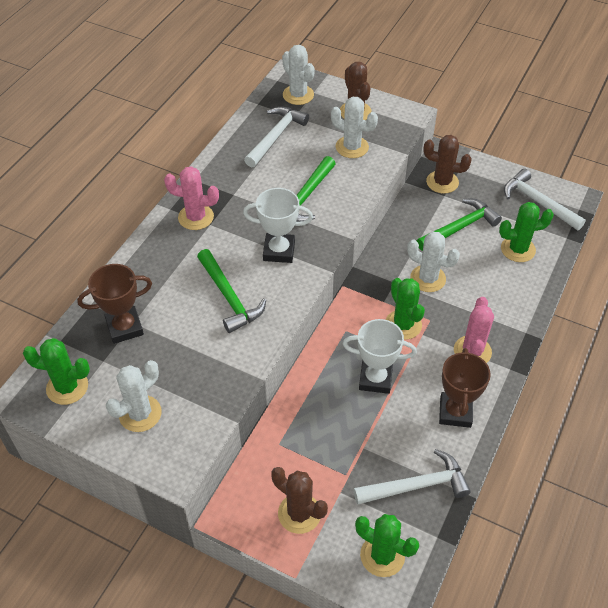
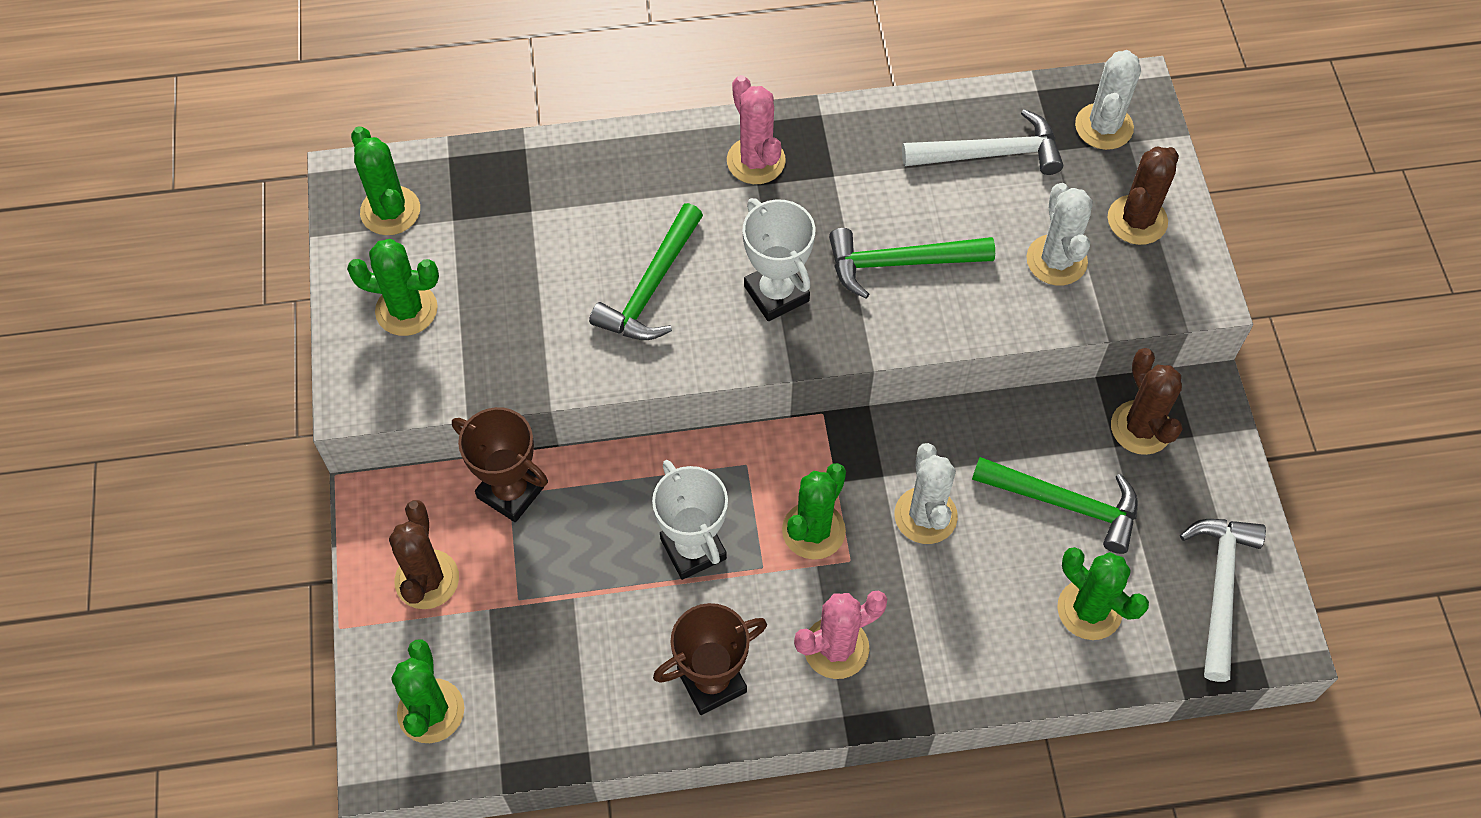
camera: 55 degrees right, 10 degrees up
(124, 327) = (517, 207): brown trophy -> brown trophy (511, 491)
(140, 414) = (406, 310): white cactus -> green cactus
(416, 485) = (560, 695): white hammer -> none

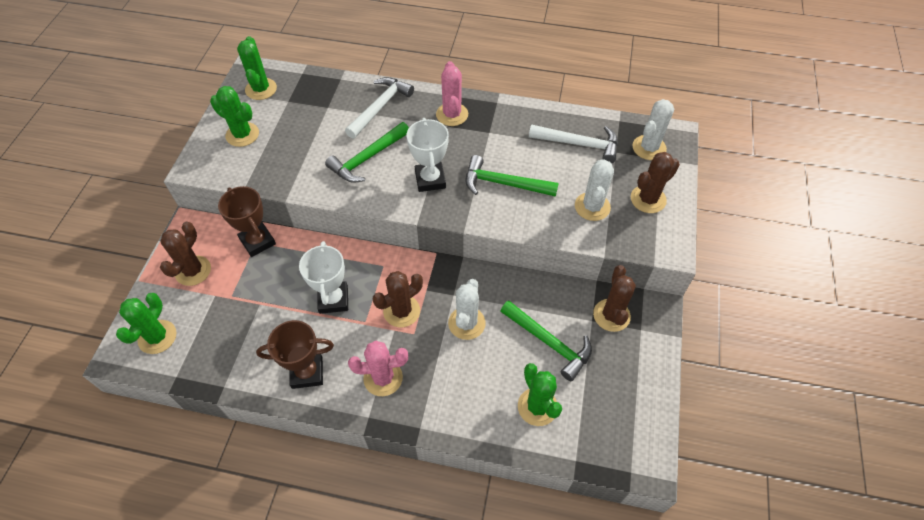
camera: 20 degrees right, 5 degrees down
(813, 531) = (401, 311): green cactus -> brown cactus
(1220, 588) = (622, 421): white hammer -> white hammer (380, 107)

